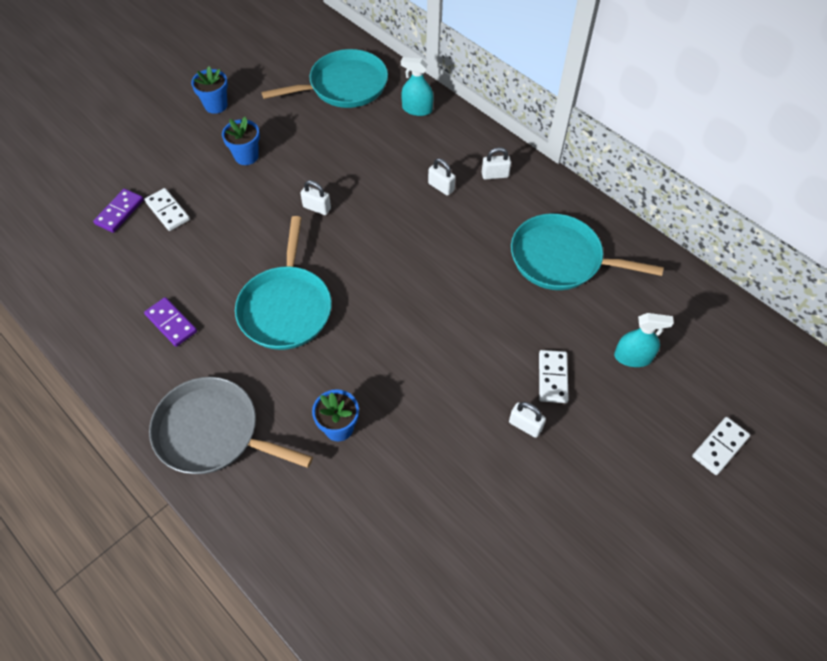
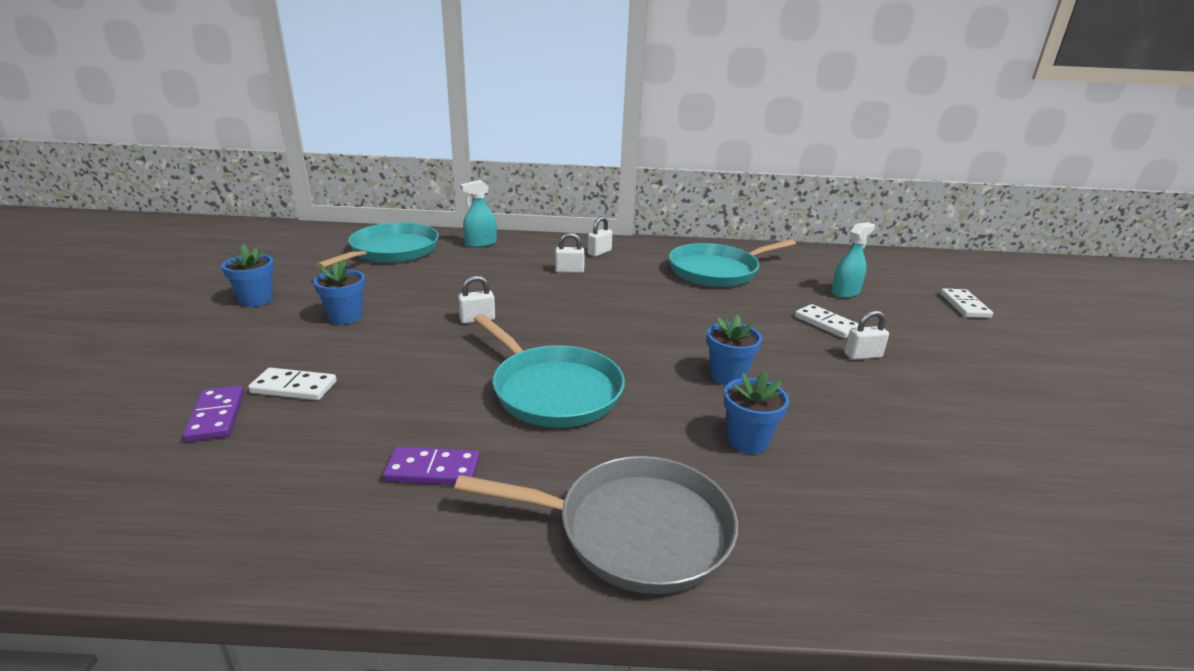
camera: 45 degrees left, 30 degrees down
(212, 432) = (635, 530): grey pan -> grey pan turned 150 degrees counterclockwise
(401, 372) = (727, 376): none -> blue flower pot

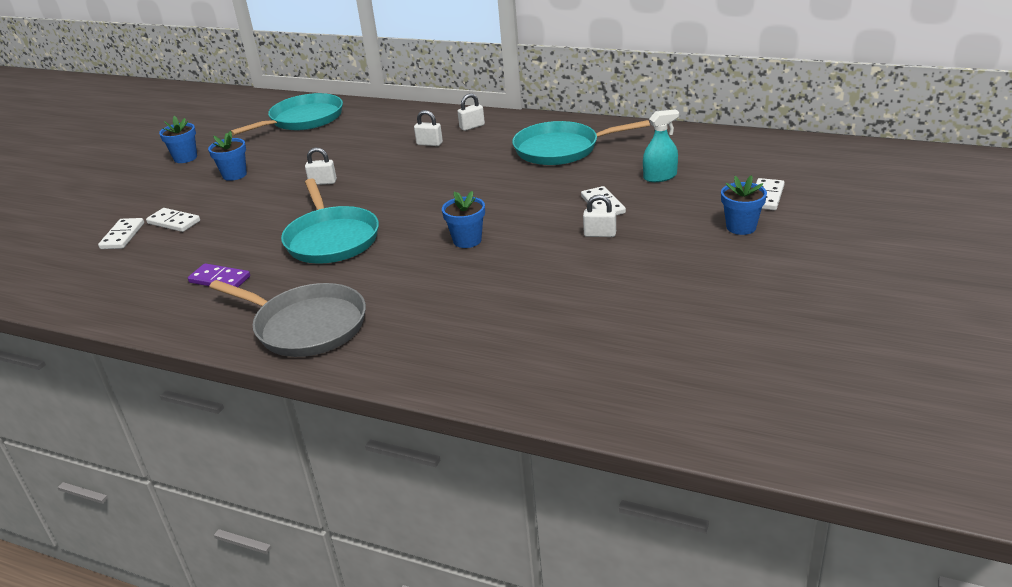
camera: 25 degrees right, 5 degrees up
(216, 416) = (122, 236): purple domino -> white domino
(480, 243) = (378, 114): turquoise spray bottle -> none
(747, 441) = (431, 285): blue flower pot -> blue flower pot (741, 227)

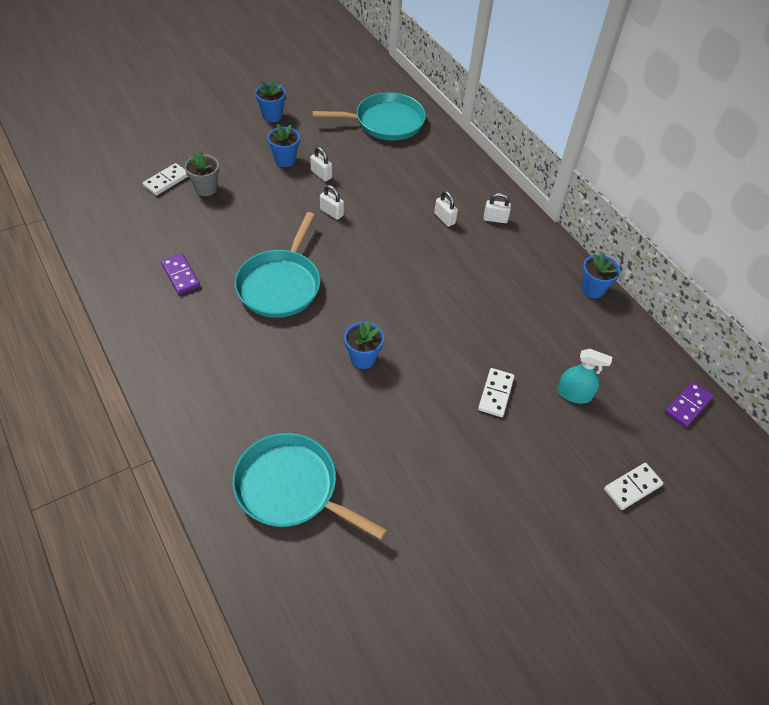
camera: 30 degrees right, 20 degrees up
(174, 222) = (206, 188): white domino -> grey flower pot
(306, 326) = (187, 368): grey pan -> none
(560, 149) = (533, 299): turquoise pan -> turquoise pan (291, 488)
(600, 234) = (459, 427): white padlock -> white padlock (321, 174)
(741, 227) = (571, 507): blue flower pot -> blue flower pot (592, 289)
(743, 144) = (688, 405): none -> purple domino

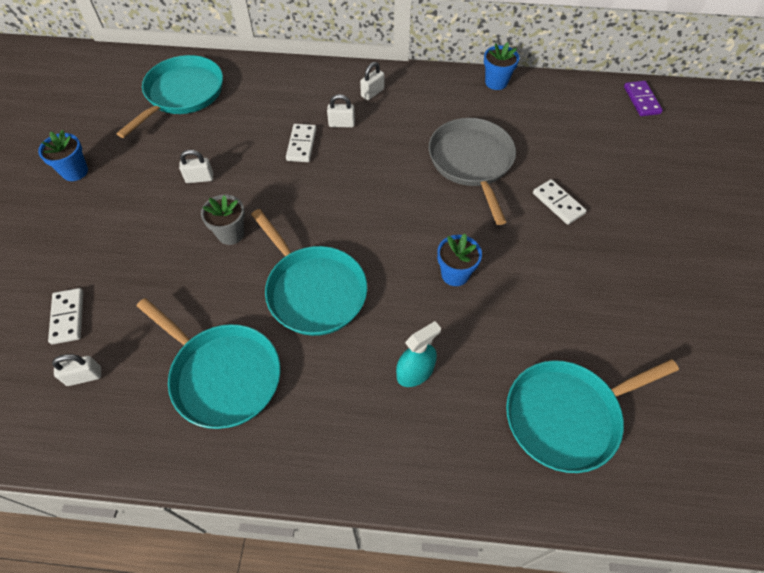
camera: 50 degrees left, 5 degrees up
(180, 275) = (223, 375): purple domino -> turquoise pan
(206, 188) = (118, 285): grey flower pot -> grey flower pot (231, 234)
(285, 160) = (149, 195): blue flower pot -> none
(331, 212) = (257, 198): white padlock -> white padlock (84, 376)
(484, 315) = (472, 162): none -> grey pan
(574, 394) = (590, 155): turquoise spray bottle -> turquoise spray bottle (415, 372)
(632, 487) = (696, 175): white domino -> white domino (301, 144)

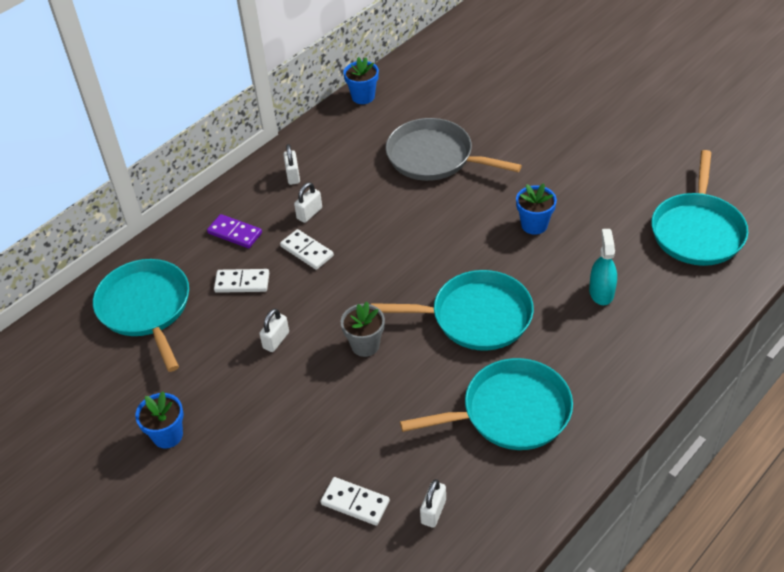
camera: 50 degrees left, 10 degrees down
(558, 203) = (520, 133): white domino -> white domino (242, 282)
(641, 100) = (466, 33): purple domino -> purple domino (235, 233)

